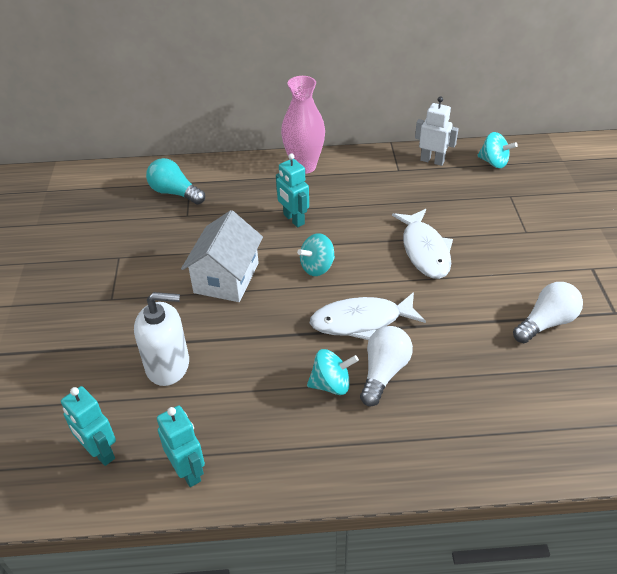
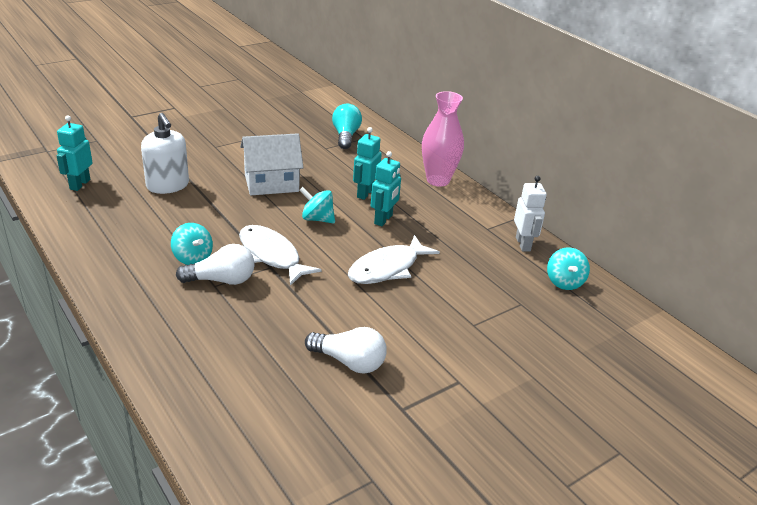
camera: 55 degrees right, 10 degrees down
(188, 471) = (80, 220): turquoise robot -> turquoise robot (383, 219)

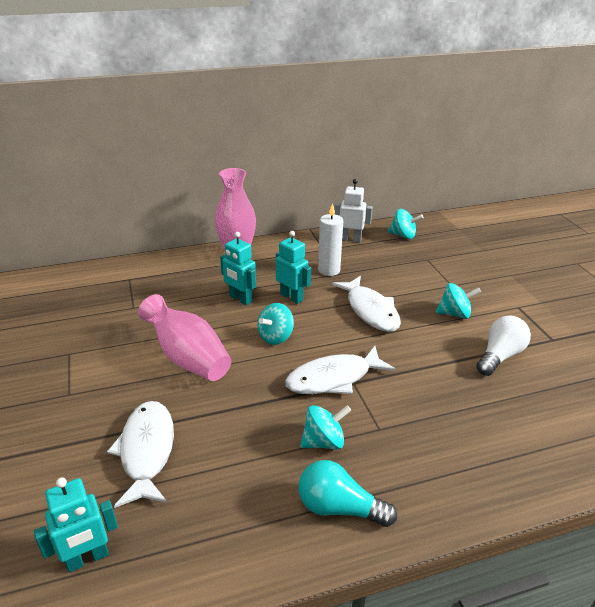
camera: 70 degrees left, 0 degrees up
(79, 184) = (87, 558): turquoise robot -> turquoise robot turned 60 degrees counterclockwise
(168, 185) = (147, 451): white soap dispenser -> white fish
(221, 280) = (371, 422): white light bulb -> none
(271, 183) = (188, 358): white house -> pink vase
(345, 136) = (116, 289): turquoise light bulb -> turquoise light bulb (339, 508)
(413, 327) = (454, 314): none -> turquoise spinning top
(447, 236) = (329, 270): none -> white candle

